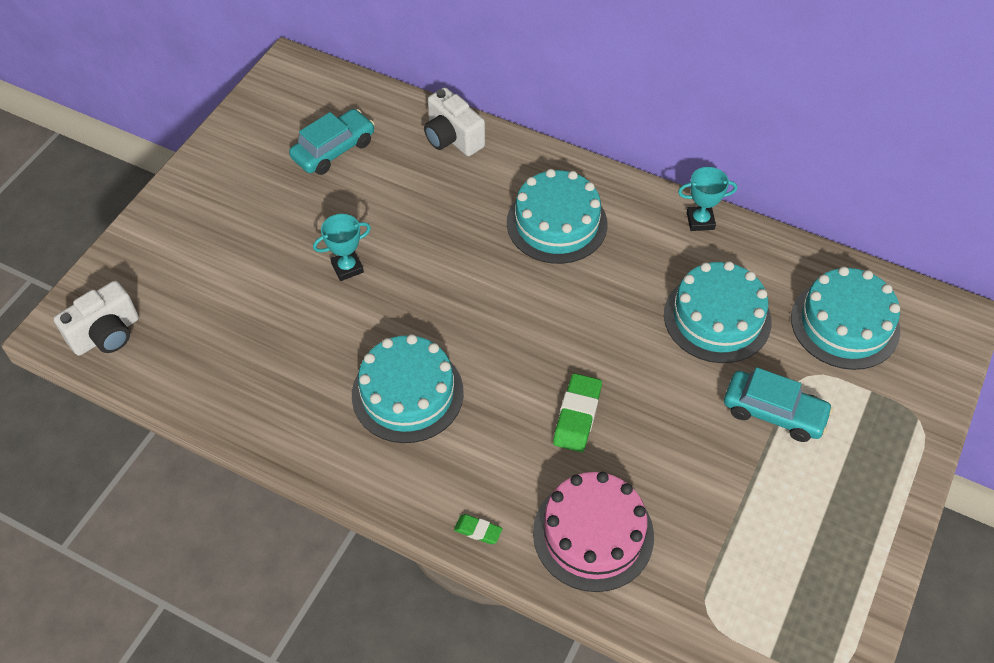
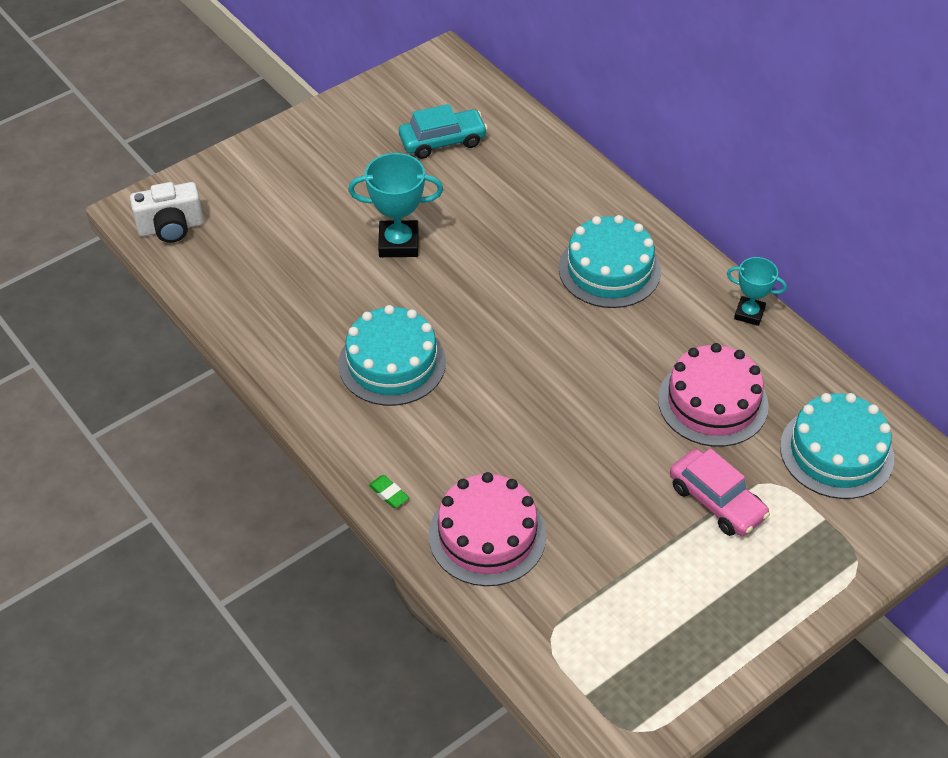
camera: 25 degrees right, 5 degrees down
(347, 268) = (398, 243): turquoise trophy -> turquoise trophy, size x1.59
(452, 138) = (555, 165): white camera -> none
(577, 415) = (530, 436): green eraser -> none
(717, 318) = (712, 402): turquoise cake -> pink cake
(774, 412) = (717, 501): turquoise car -> pink car

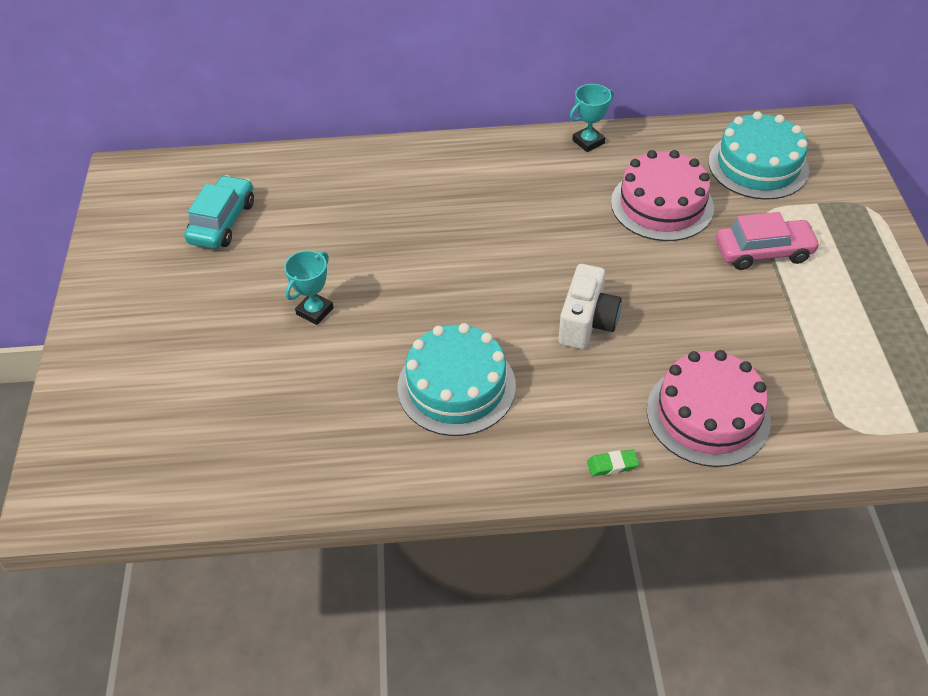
camera: 55 degrees left, 0 degrees up
(171, 228) = (110, 485): white camera -> white camera (587, 323)
(398, 243) = (314, 311): turquoise trophy -> turquoise trophy, size x0.63
(609, 270) = (474, 193): turquoise cake -> none

